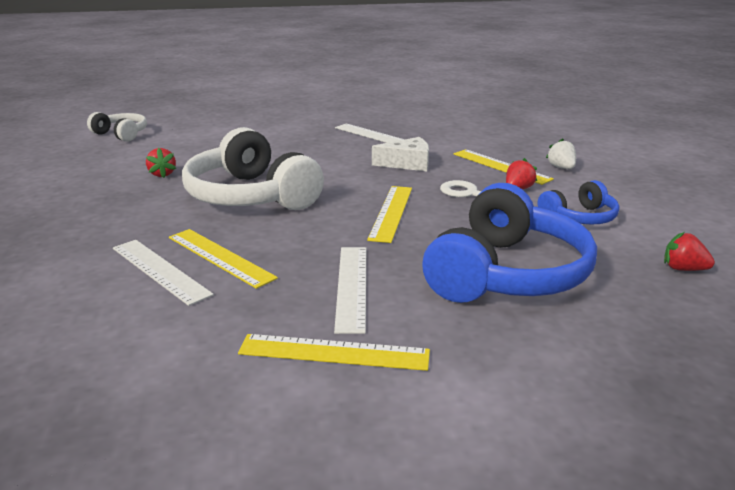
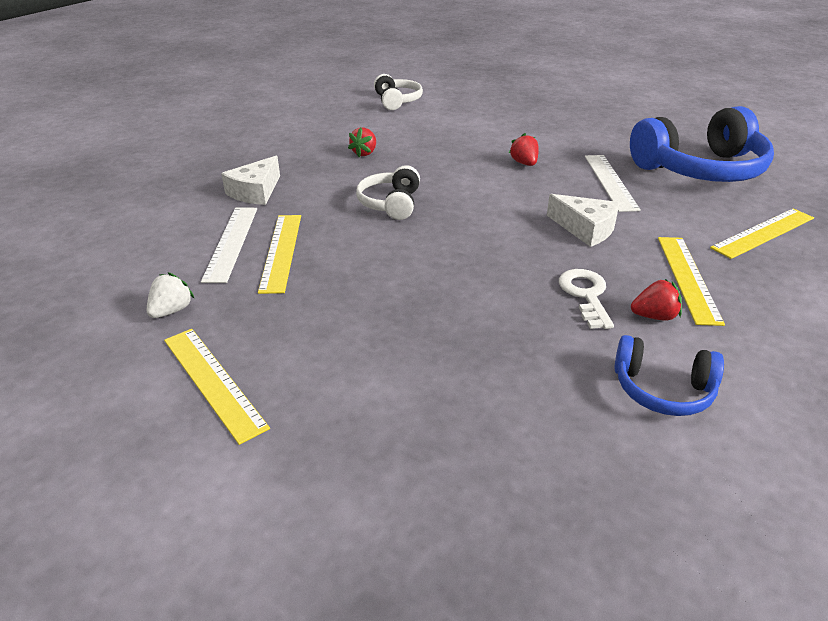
camera: 45 degrees right, 10 degrees up
(109, 231) = (256, 192): none -> white cheese
(250, 196) = (391, 203): white headphones -> white headphones, size x0.52
(352, 286) = (318, 333): white ruler -> none
(391, 212) = (473, 277): yellow ruler -> yellow ruler (763, 233)
(507, 274) = (460, 403): blue headphones -> blue headphones (700, 169)
(561, 168) = (767, 315): white strawberry -> white strawberry (172, 310)
(683, 269) = (669, 531): red strawberry -> red strawberry (524, 163)

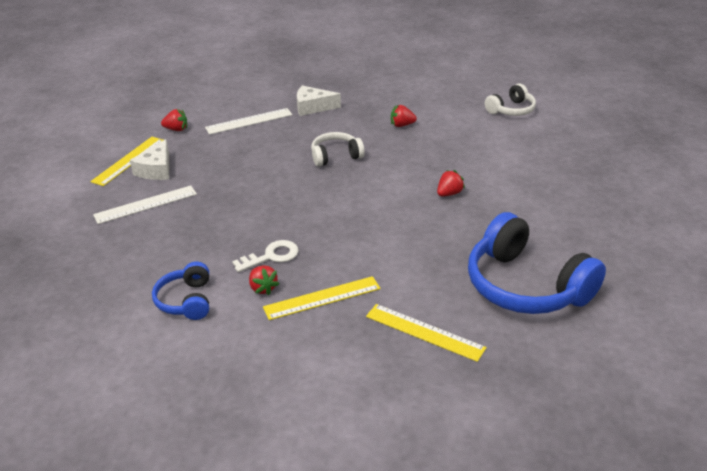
camera: 65 degrees right, 0 degrees up
(172, 310) = (176, 129): white strawberry -> red strawberry
(281, 251) = (250, 139): yellow ruler -> none
(585, 229) = (362, 241): white cheese -> white cheese (156, 169)
(610, 182) = (453, 240): white ruler -> white ruler (146, 204)

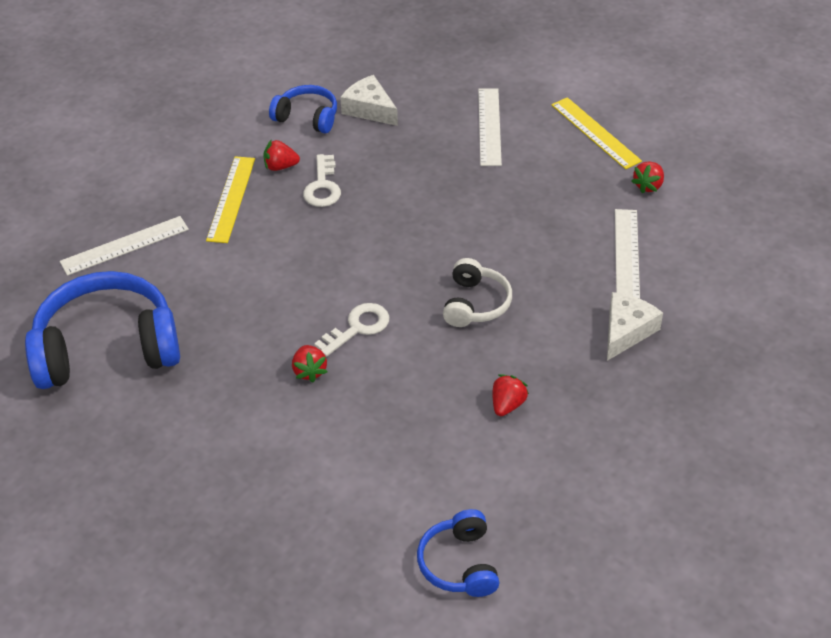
camera: 120 degrees right, 10 degrees up
(156, 169) = (558, 149): white cheese -> white cheese (369, 109)
(396, 189) = (358, 327): none -> white key
(424, 332) = (125, 246): yellow ruler -> white ruler
(511, 110) = (459, 564): white headphones -> blue headphones

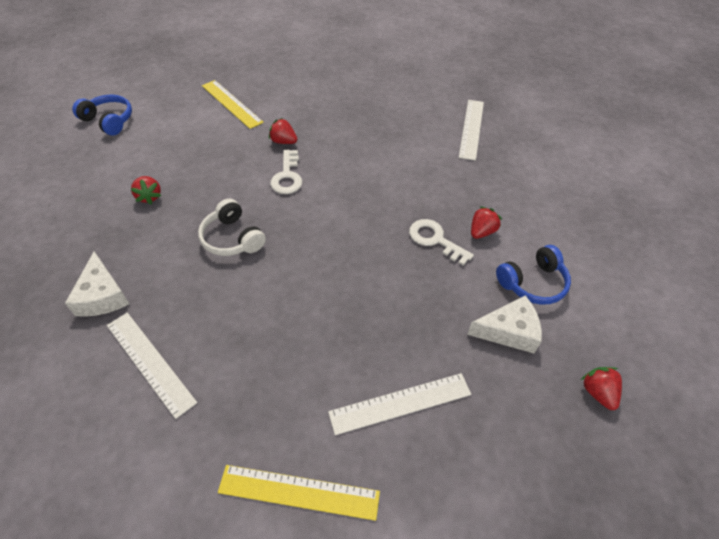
camera: 130 degrees right, 5 degrees up
(107, 348) = (393, 90): blue headphones -> none
(231, 199) = (470, 190): yellow ruler -> yellow ruler (232, 103)
(489, 126) = (400, 403): white ruler -> white ruler turned 60 degrees counterclockwise
(648, 186) = (186, 462): red strawberry -> red strawberry (598, 392)

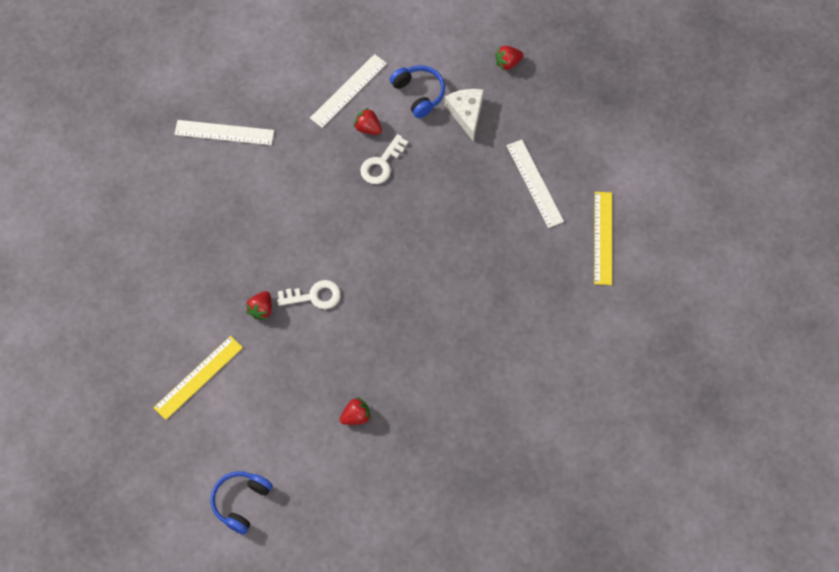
camera: 95 degrees left, 15 degrees up
(102, 295) = (475, 414): white cheese -> none
(149, 362) = (529, 356): white ruler -> white ruler (348, 91)
(232, 238) = (400, 327): white headphones -> none

